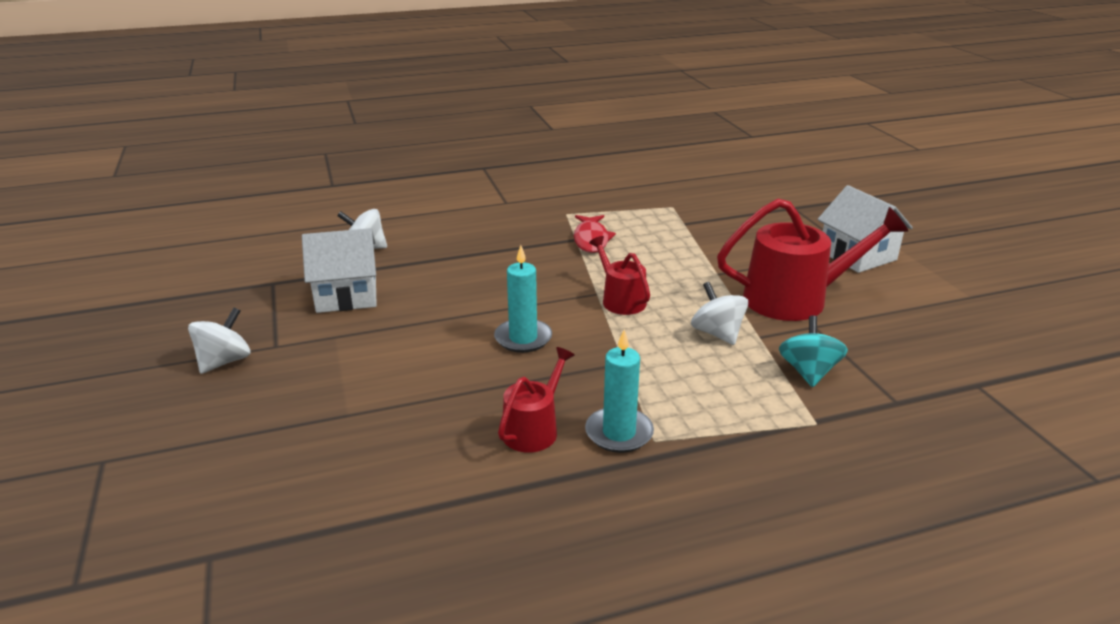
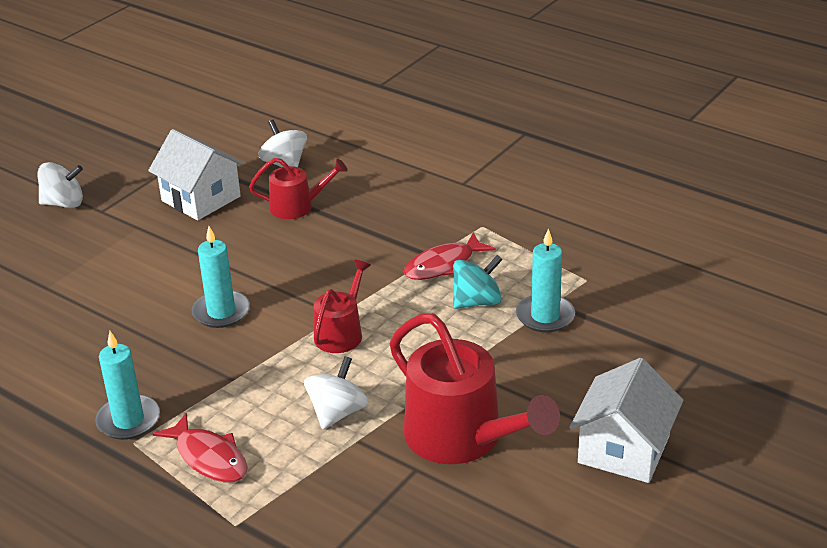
camera: 55 degrees right, 5 degrees up
(533, 429) = (98, 377): red watering can -> red watering can (297, 206)
(694, 230) = (545, 316): none -> turquoise candle
(715, 408) = (209, 457): none -> red fish
(808, 372) = (321, 492): turquoise spinning top -> turquoise spinning top (477, 301)

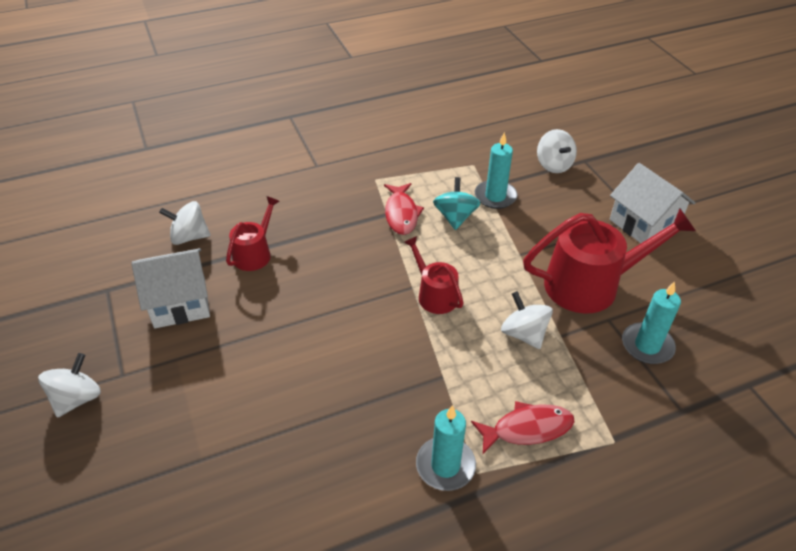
camera: 60 degrees left, 10 degrees up
(221, 312) = (350, 351): turquoise candle -> turquoise candle (647, 345)
(660, 339) = (553, 165): none -> white spinning top

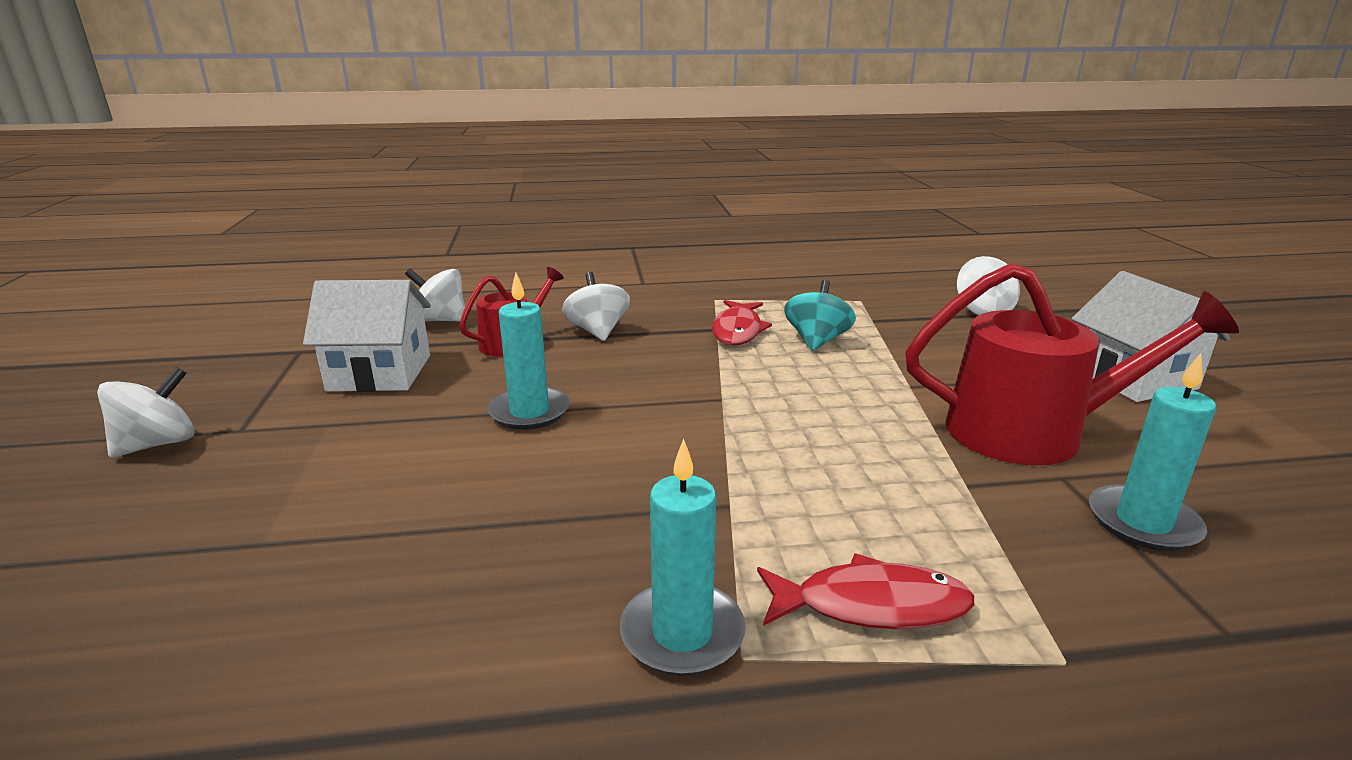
camera: 15 degrees right, 20 degrees down
(434, 295) = (754, 410): red watering can -> none
(495, 196) = (885, 329): turquoise candle -> turquoise candle (529, 412)
(523, 334) = (895, 473): white spinning top -> white spinning top (597, 331)

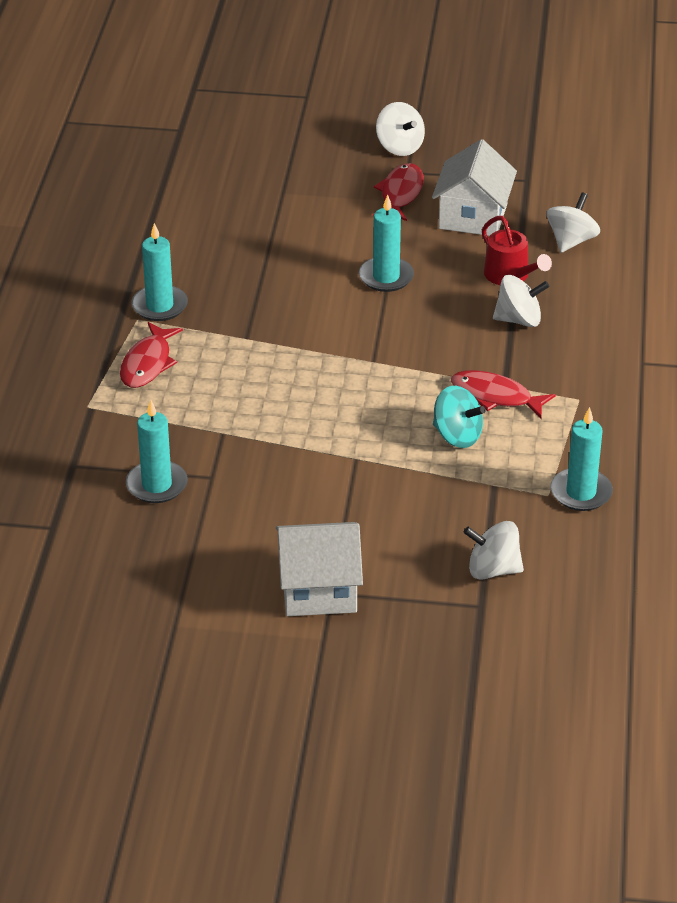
camera: 105 degrees right, 15 degrees up
(307, 427) = (400, 194): none -> red fish
(843, 290) = (581, 492): none -> turquoise candle
(1030, 432) = (266, 489): red watering can -> none

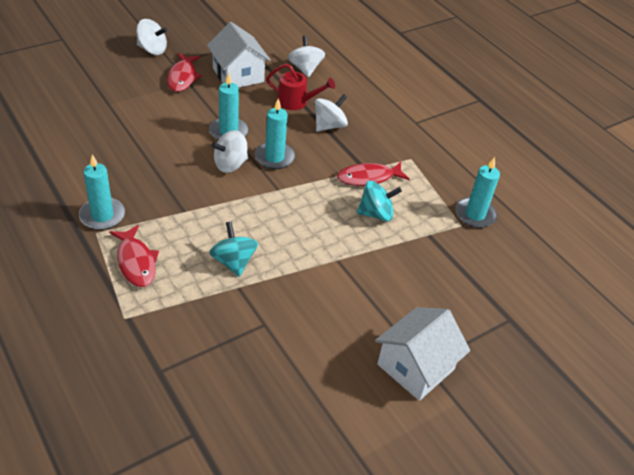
camera: 45 degrees left, 5 degrees up
(157, 485) = (234, 352): turquoise candle -> turquoise candle (274, 157)
(243, 408) = (233, 262): none -> turquoise spinning top
(400, 194) = (182, 77): red fish -> red fish turned 150 degrees counterclockwise
(493, 569) = (489, 290): white spinning top -> white spinning top (230, 164)

